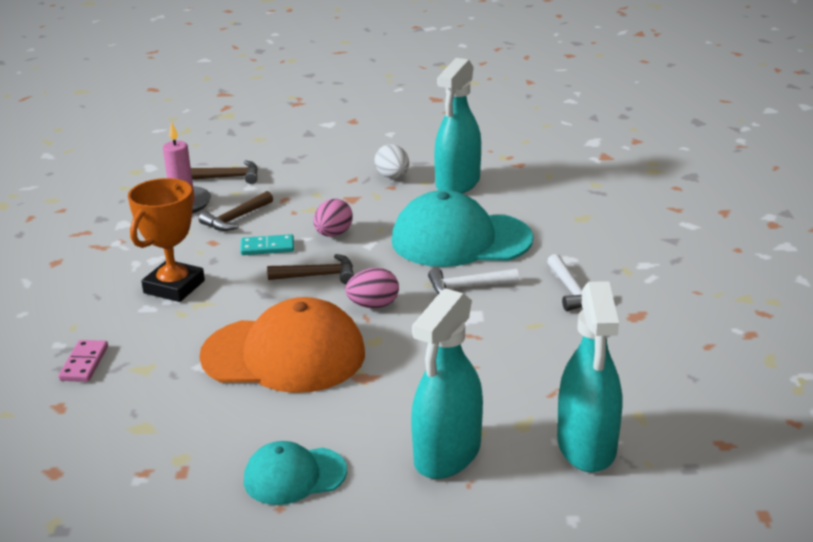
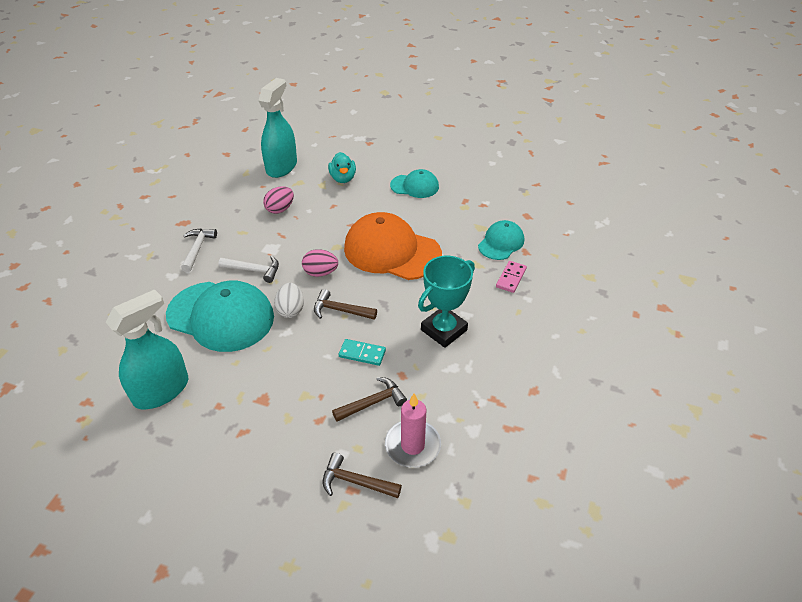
camera: 160 degrees left, 15 degrees up
(103, 410) = (501, 243): none -> turquoise cap
(174, 287) = (444, 330): orange trophy -> turquoise trophy
(333, 234) = (305, 353): pink egg -> pink egg (280, 209)
(393, 177) = (206, 422): white egg -> white egg (291, 310)
(447, 454) = (343, 178): turquoise spray bottle -> turquoise duck

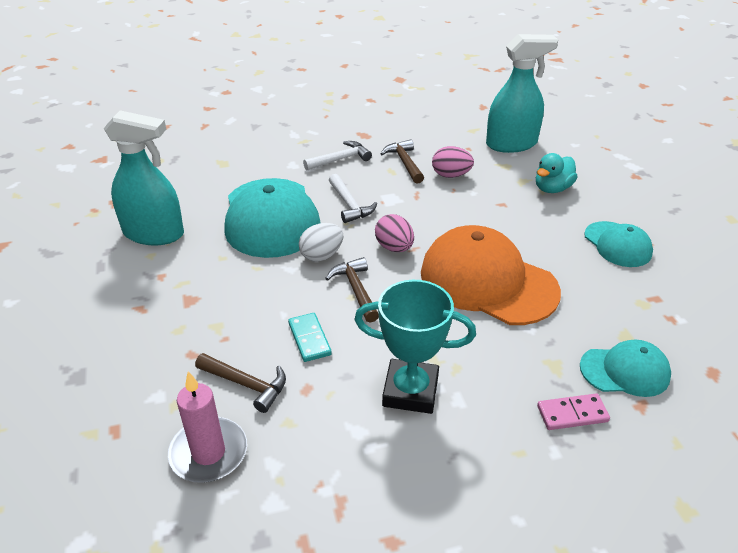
camera: 55 degrees right, 5 degrees down
(355, 482) = (127, 427): brown hammer -> brown hammer (404, 162)
(392, 251) = (487, 281): orange cap -> orange cap turned 45 degrees counterclockwise

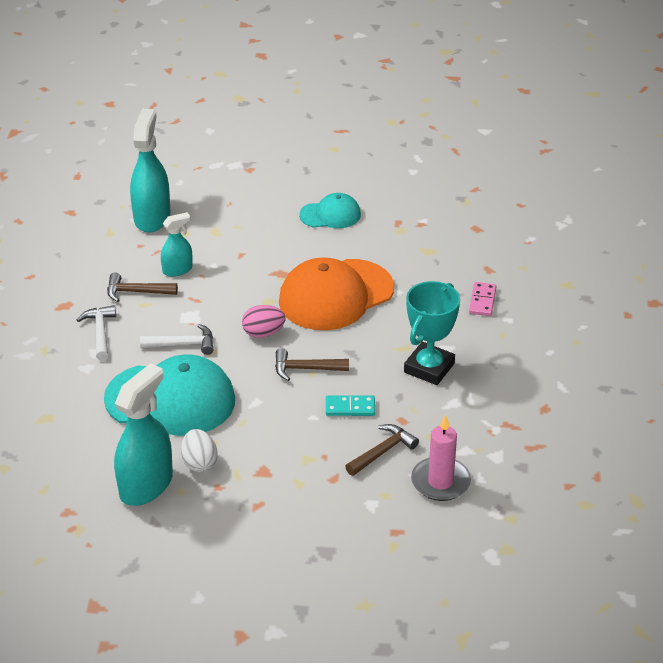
camera: 70 degrees left, 0 degrees up
(321, 255) = (248, 379): white egg -> white egg (199, 463)
(451, 175) = (177, 270): pink egg -> turquoise spray bottle
(552, 188) = (237, 219): turquoise duck -> none
(625, 371) = (457, 264): turquoise cap -> none

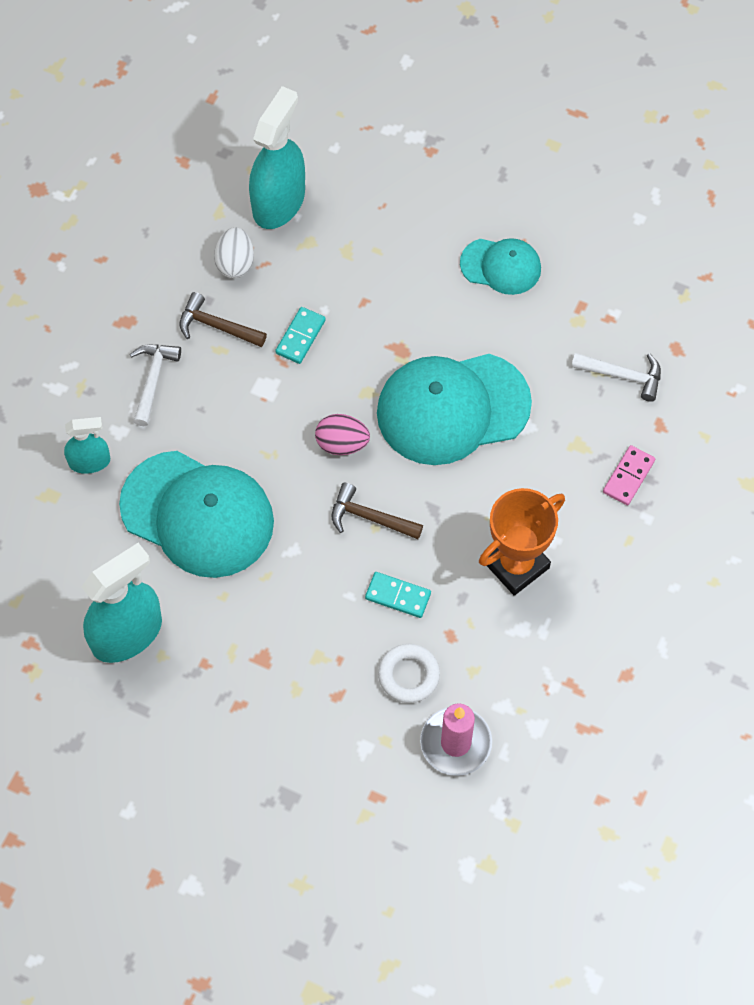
camera: 20 degrees right, 25 degrees up
(177, 270) = (278, 304): turquoise spray bottle -> turquoise spray bottle (90, 461)
(183, 344) = (242, 431): white hammer -> white hammer (623, 376)
(199, 463) = (196, 621): white egg -> white egg (235, 263)
(203, 283) = (300, 337): none -> turquoise domino
(335, 295) = (452, 408): orange cap -> turquoise cap
(383, 451) = (408, 675): brown hammer -> white ring
(429, 368) = (516, 565): turquoise trophy -> orange trophy

